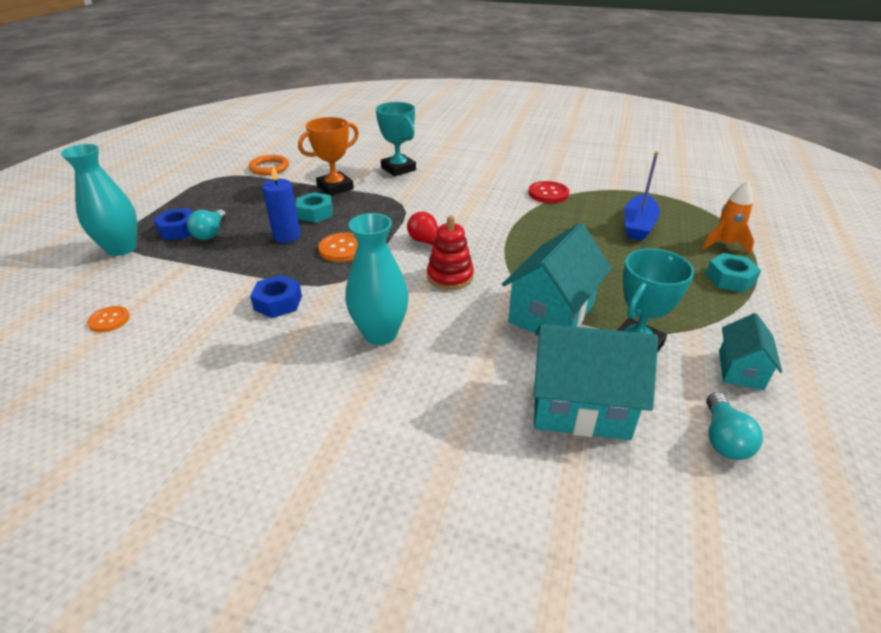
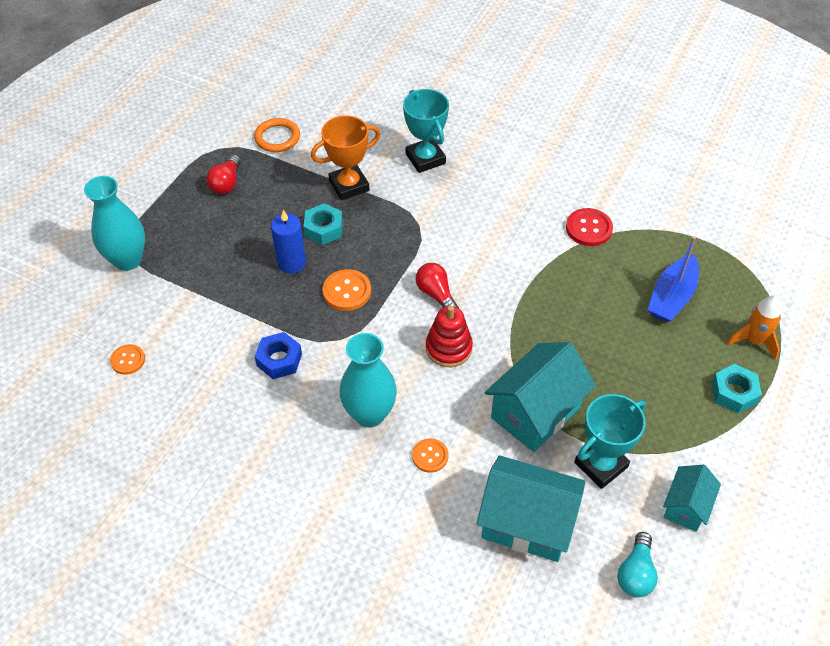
camera: 10 degrees right, 15 degrees up
(179, 230) = (182, 238): blue nut -> none
(211, 233) = (214, 247): turquoise light bulb -> none
(223, 195) = (226, 183): none -> red light bulb
(453, 361) = (430, 456): none -> orange button

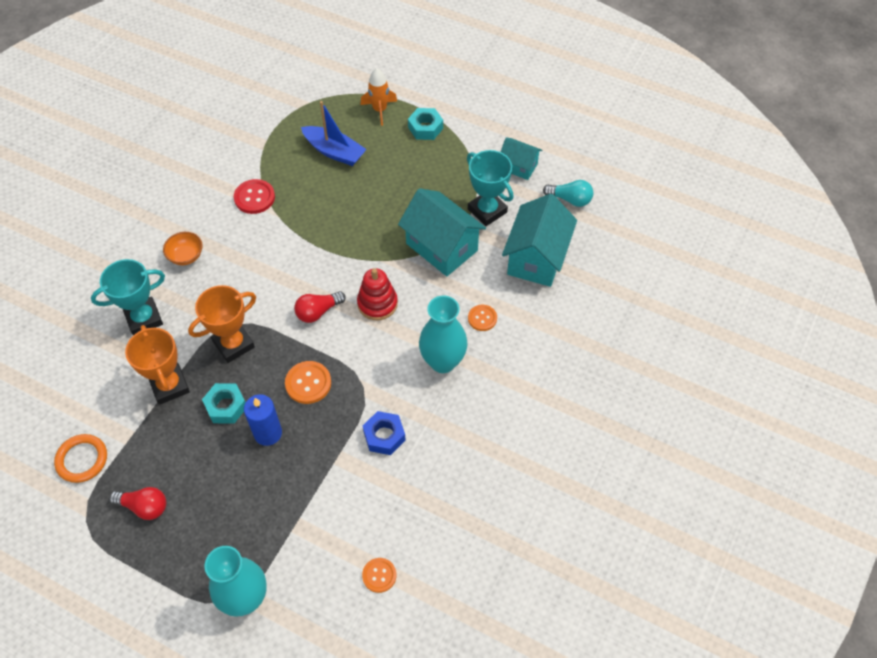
camera: 90 degrees left, 5 degrees up
(395, 228) = (233, 344): none -> orange trophy
(503, 181) = (186, 256): none -> orange bowl

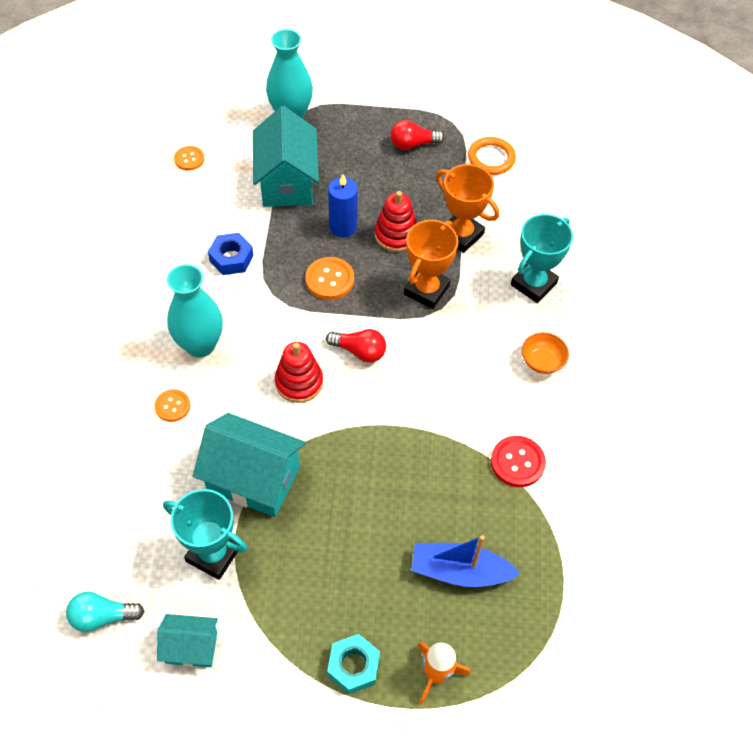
camera: 155 degrees right, 0 degrees up
(226, 406) = (396, 235): turquoise nut -> red stacking toy
(318, 312) = (359, 351): red light bulb -> red light bulb turned 75 degrees clockwise
(536, 258) = (128, 507): turquoise house -> turquoise house (287, 182)

